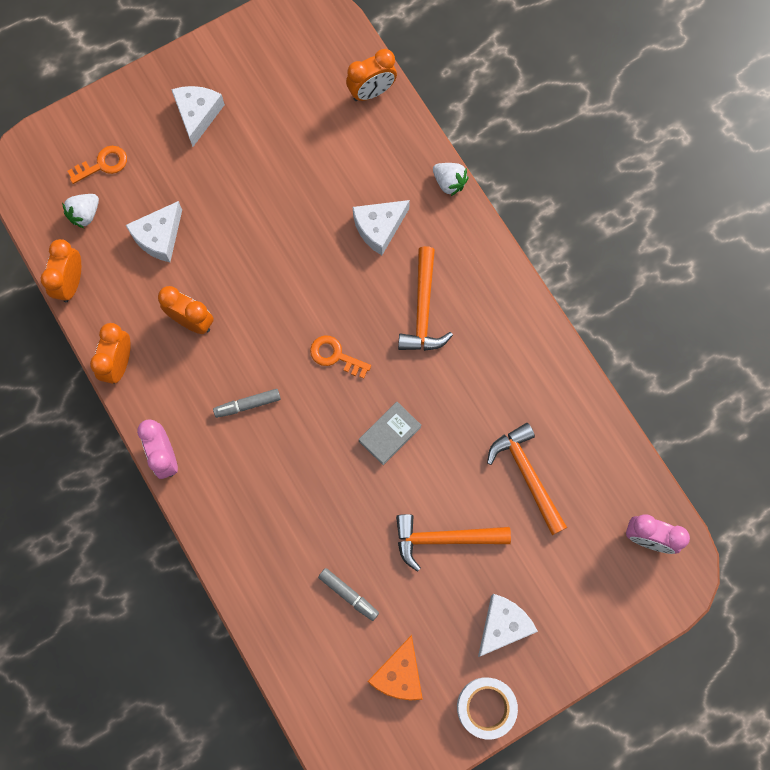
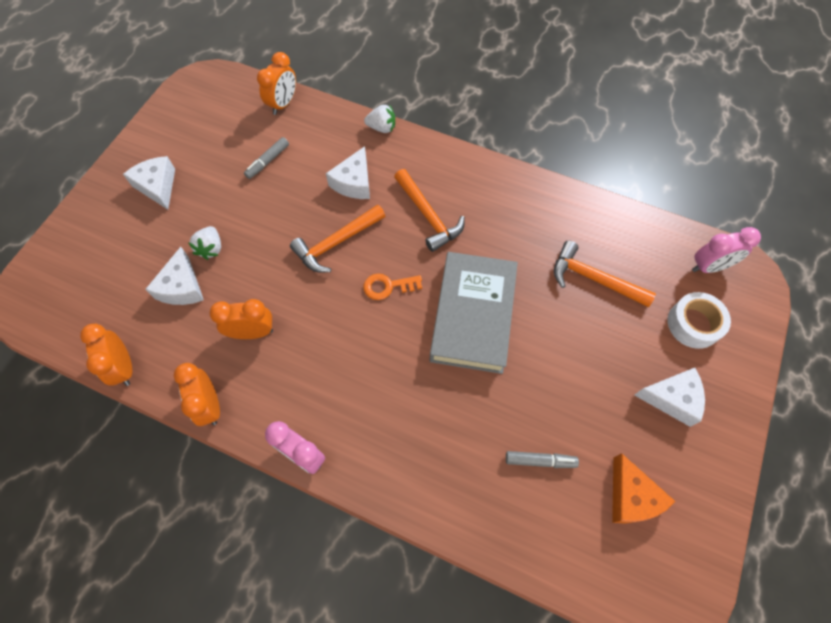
camera: 35 degrees left, 10 degrees down
(85, 214) = (104, 307): white strawberry -> white strawberry (211, 248)
(103, 164) = (97, 262): orange key -> none
(247, 404) = (344, 366): grey marker -> grey marker (267, 161)
(389, 434) = (472, 315): grey book -> grey book, size x2.20
(444, 539) = (575, 364): orange hammer -> orange hammer (336, 243)
(486, 707) = (716, 472): white tape -> white tape (693, 324)
(503, 625) = (672, 398): white cheese -> white cheese turned 90 degrees clockwise

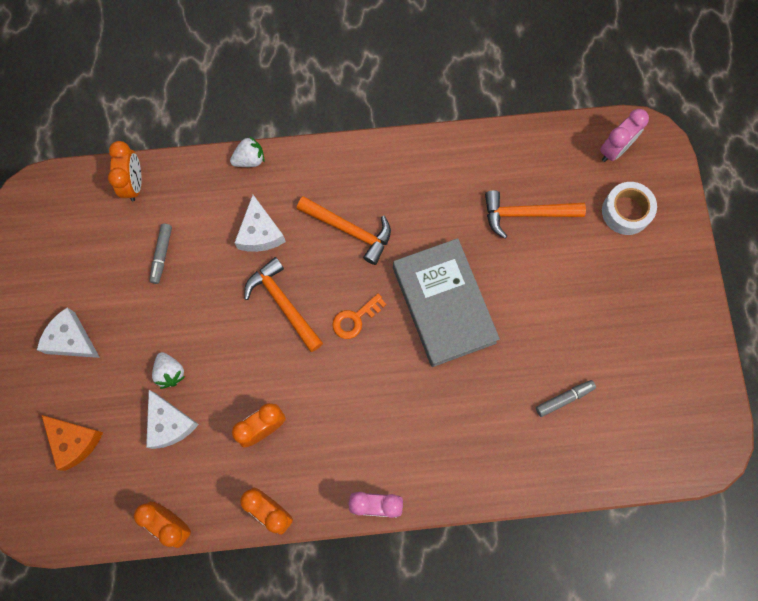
camera: 30 degrees left, 10 degrees up
(336, 243) = (283, 303): orange hammer -> orange hammer turned 120 degrees clockwise
(631, 497) = (645, 387): orange cheese -> orange cheese (74, 441)
(672, 398) = (639, 288): white cheese -> none

